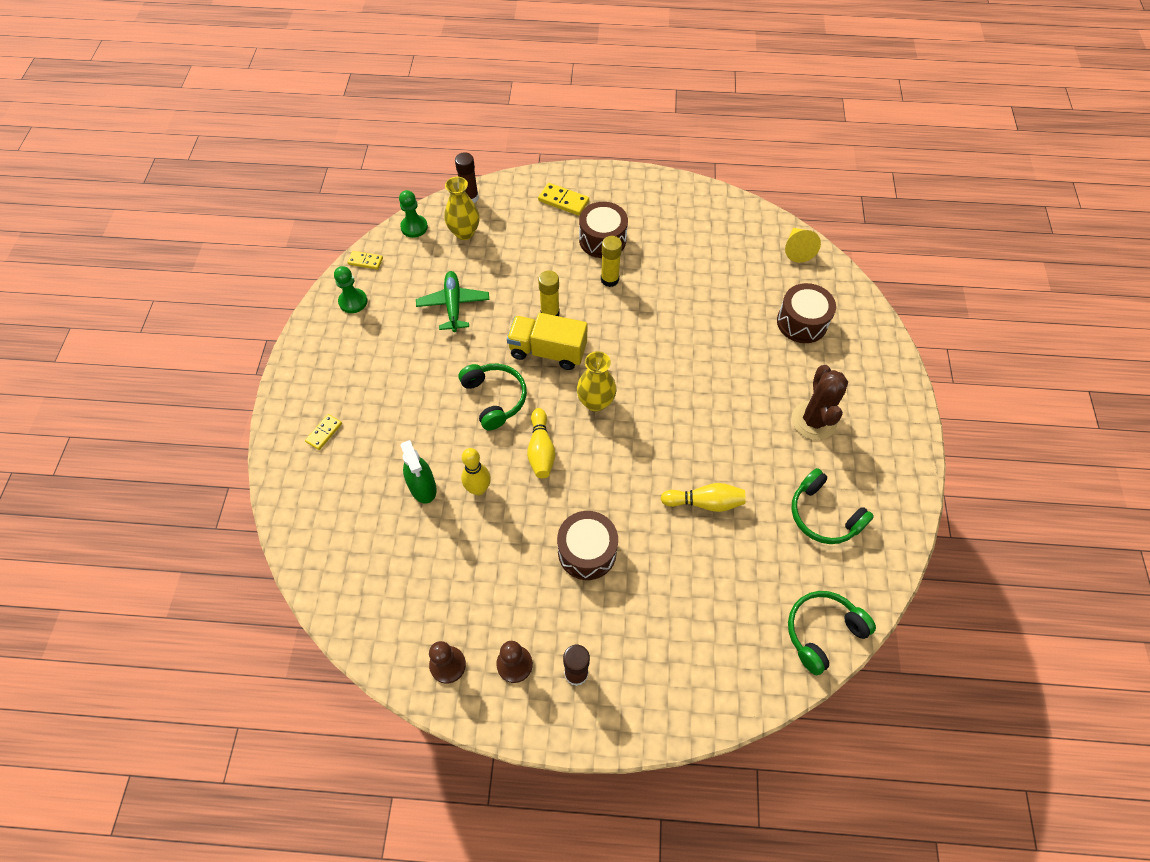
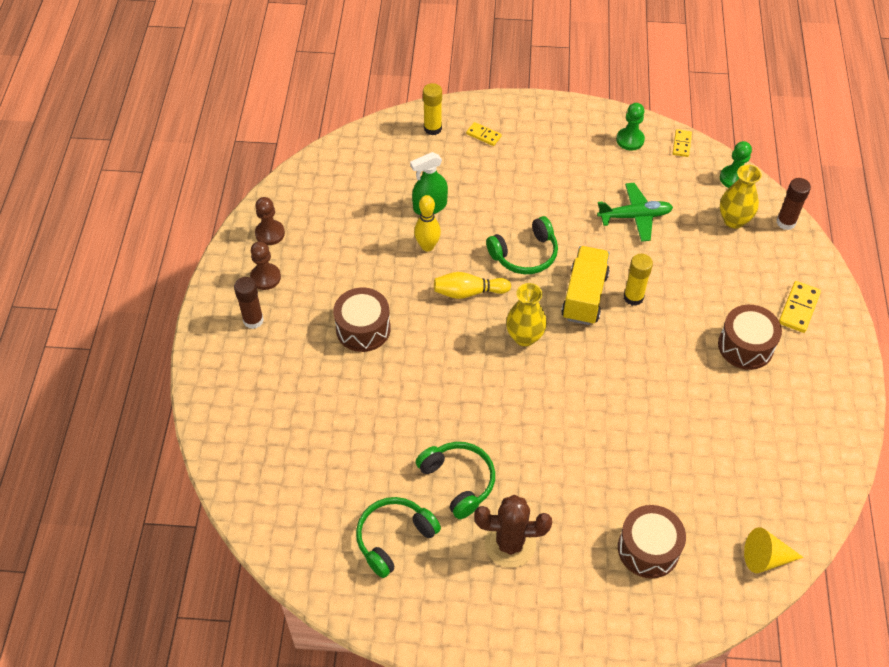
camera: 90 degrees right, 5 degrees down
(609, 279) = (687, 352): yellow glue stick -> yellow glue stick (432, 128)
(705, 502) = (411, 428): yellow bowling pin -> none
(822, 632) = (271, 520): green headphones -> green headphones (458, 481)

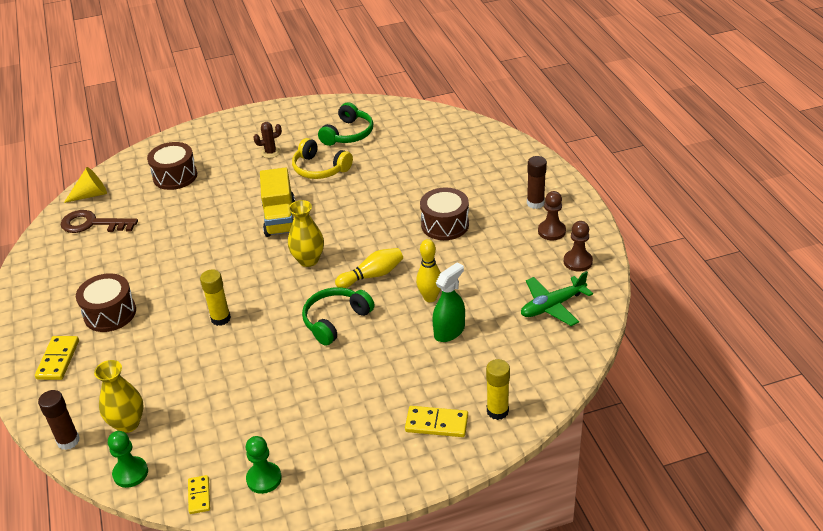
camera: 160 degrees right, 15 degrees down
(458, 481) = (320, 169): green headphones -> yellow headphones
(483, 135) = (436, 423): yellow domino -> yellow domino, size x1.53
(510, 544) = (270, 152): brown cactus -> brown cactus, size x0.55
(584, 296) = (267, 305): yellow truck -> yellow truck (280, 218)
(635, 216) = (236, 391): green plane -> green plane (552, 306)
(764, 497) = (92, 224): none -> brown key

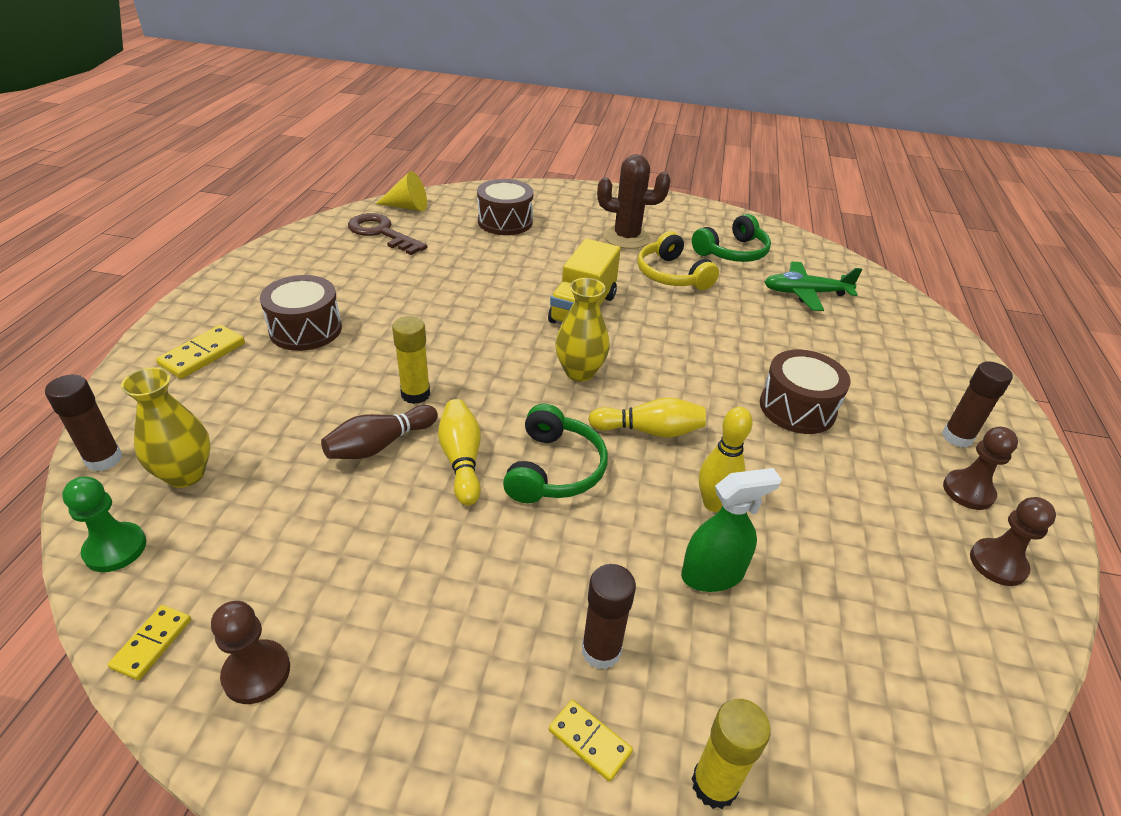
camera: 25 degrees right, 0 degrees up
(226, 355) = (379, 445): none -> brown bowling pin
(264, 479) = (256, 673): green pawn -> brown pawn
(270, 152) = (626, 238): brown cactus -> brown cactus, size x1.82
(280, 340) = (462, 460): none -> yellow bowling pin
(335, 320) = (555, 469): green headphones -> green headphones turned 120 degrees clockwise
(418, 389) = (601, 650): none -> brown glue stick
(436, 423) = (589, 741): yellow domino -> yellow domino, size x0.65
(552, 306) = (918, 622): green plane -> green plane (805, 293)

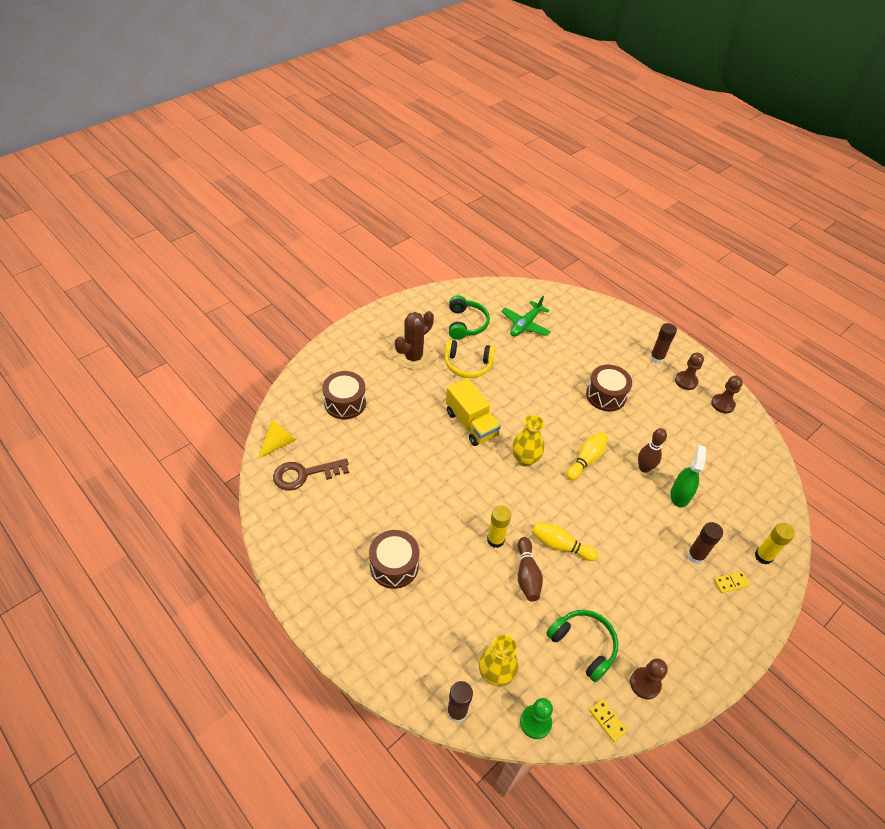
camera: 55 degrees left, 10 degrees up
(202, 354) = (382, 630): yellow domino -> none
(555, 469) = (589, 512): green headphones -> green headphones (583, 645)
(713, 503) = (644, 468): yellow bowling pin -> brown bowling pin

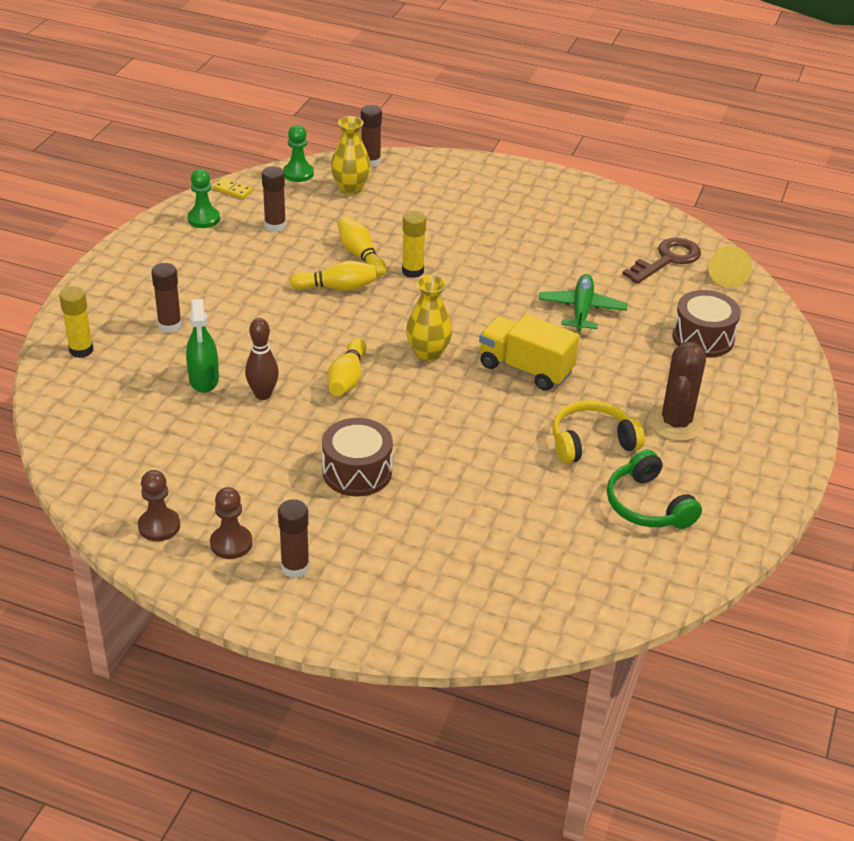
camera: 155 degrees right, 10 degrees down
(394, 565) = (502, 223): brown drum -> none
(525, 325) = (552, 542): green plane -> green plane (581, 310)
(527, 575) = (360, 255): brown bowling pin -> yellow bowling pin
(583, 645) = (275, 226): green headphones -> brown glue stick
(645, 683) = (203, 219): brown pawn -> green pawn
(731, 583) = (122, 314): yellow domino -> none

